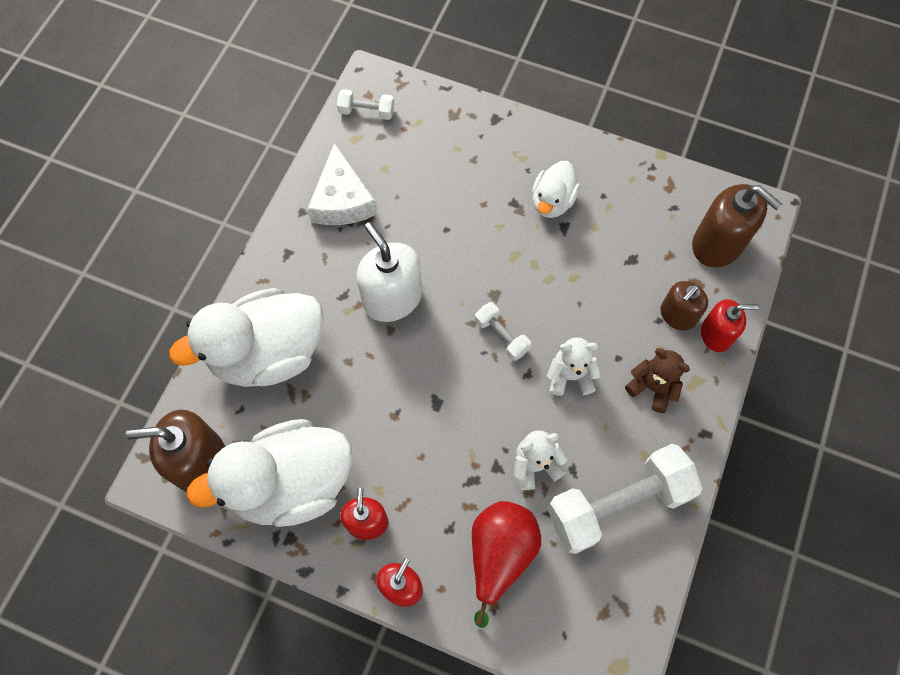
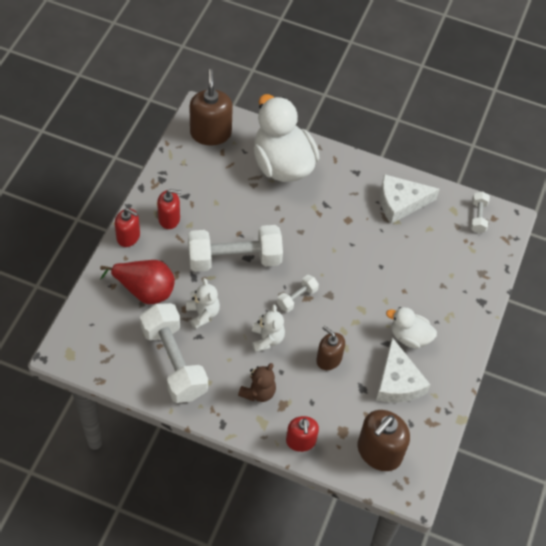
camera: 85 degrees right, 10 degrees down
(292, 483) = (195, 179): white duck -> none
(392, 298) = (324, 233): white soap dispenser -> none
(439, 421) = (234, 259): none -> white dumbbell
(618, 218) = (398, 381): none -> white cheese
(677, 315) = (316, 415): brown soap dispenser -> brown soap dispenser (329, 359)

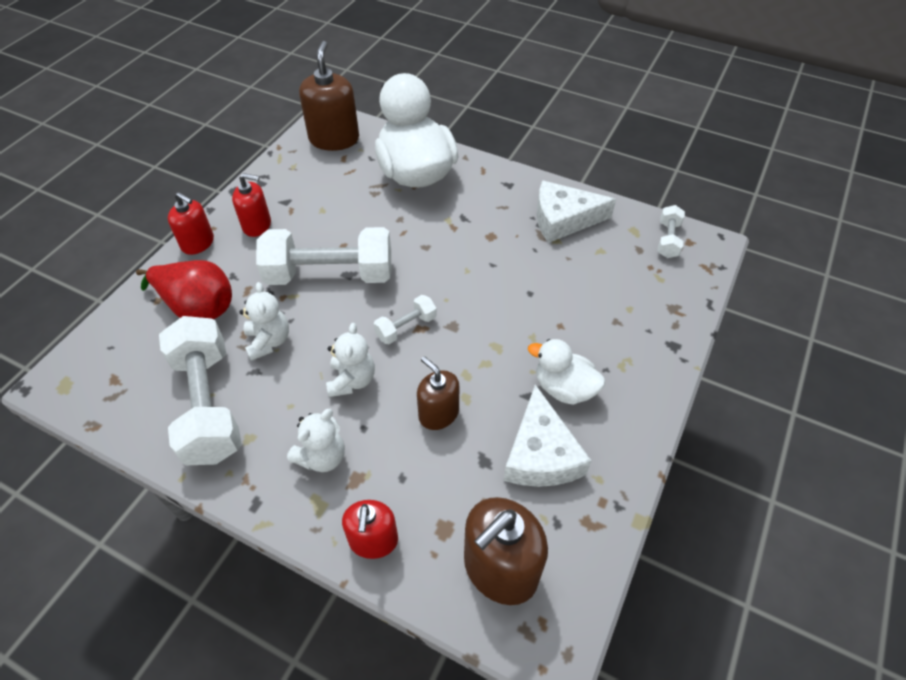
camera: 10 degrees right, 5 degrees down
(258, 392) = (322, 457): brown teddy bear -> white teddy bear

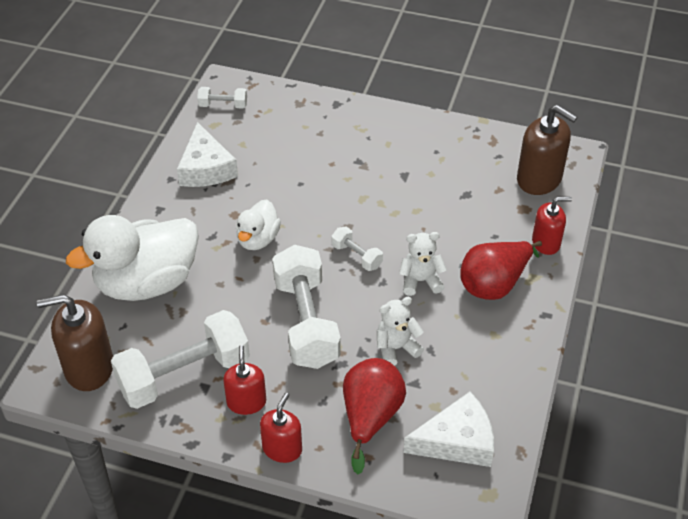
camera: 100 degrees left, 5 degrees down
(208, 405) = (473, 372): white dumbbell -> white dumbbell (184, 375)
(322, 457) = (494, 284): white teddy bear -> red pear
(438, 413) = (435, 224): brown soap dispenser -> none
(541, 454) = (451, 166): white cheese -> white cheese (457, 441)
(564, 388) = (392, 158): white duck -> white duck (258, 239)

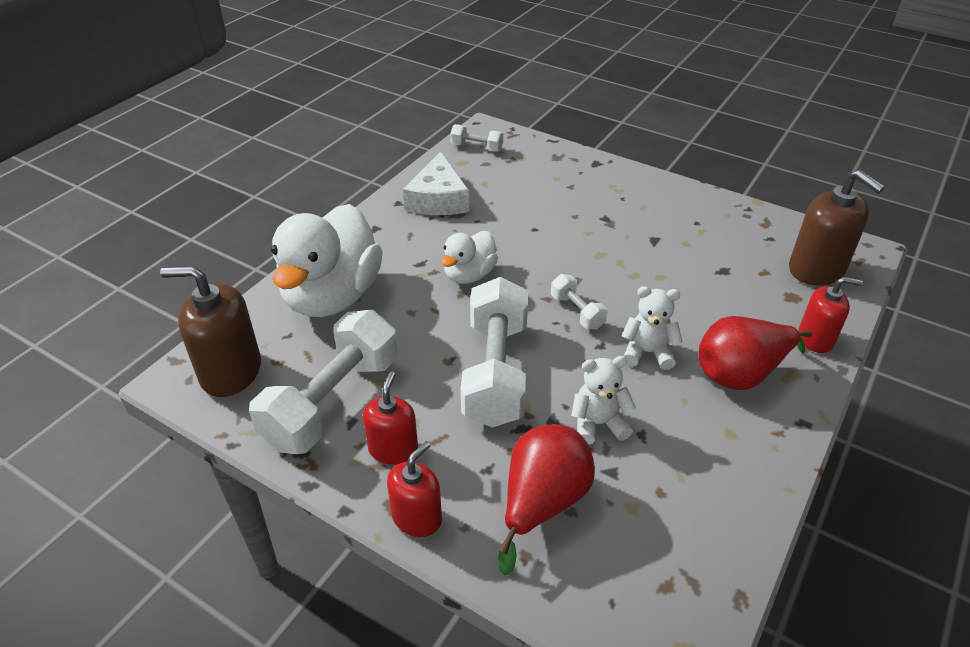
camera: 15 degrees right, 5 degrees down
(147, 283) = (332, 296): white duck -> white duck turned 60 degrees counterclockwise
(184, 375) = (332, 402): white dumbbell -> white dumbbell turned 45 degrees counterclockwise
(457, 441) = (652, 561): white cheese -> none

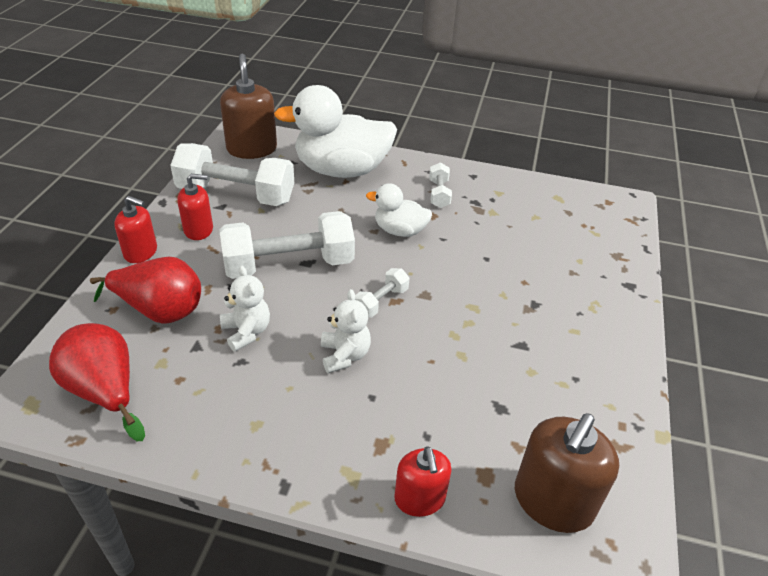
camera: 70 degrees right, 0 degrees up
(438, 199) = (493, 195): white cheese -> none
(476, 147) = (590, 202): white dumbbell -> white dumbbell (439, 194)
(741, 373) = (339, 430): red pear -> red pear (105, 391)

